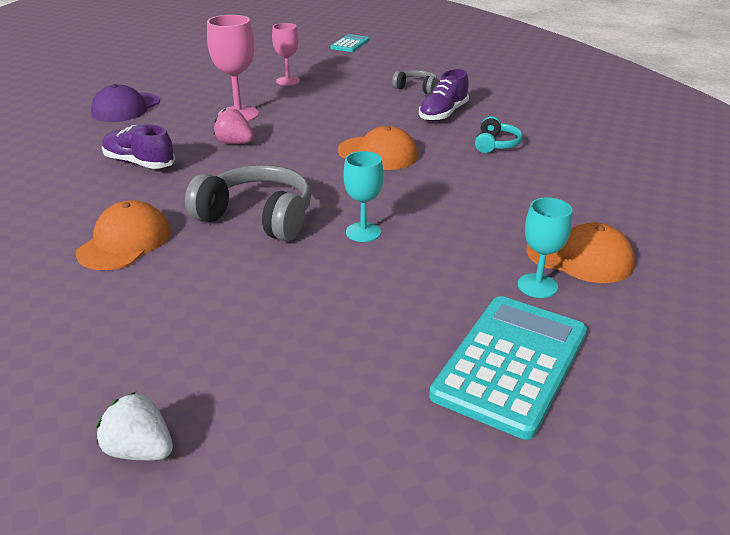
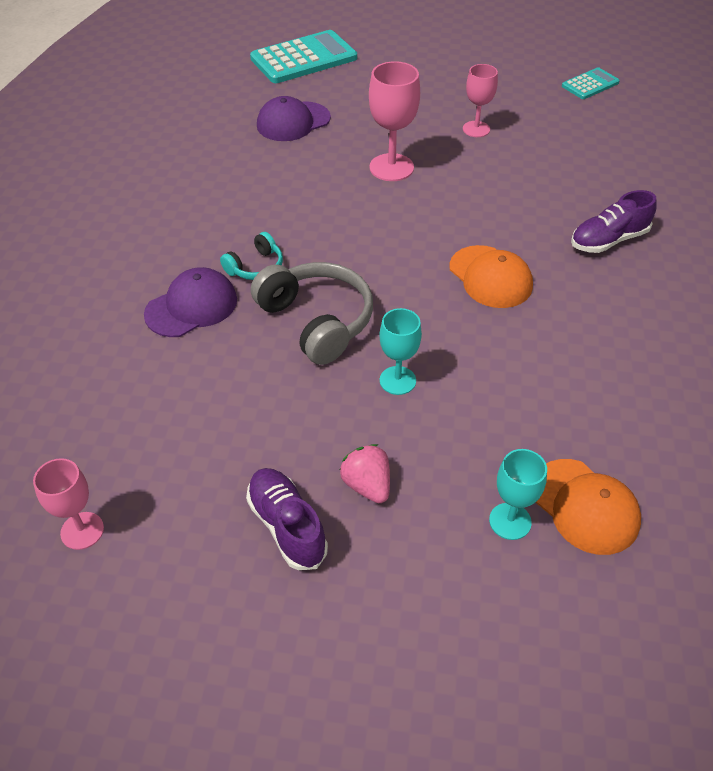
camera: 30 degrees right, 15 degrees up
(125, 242) = (191, 306): orange cap -> purple cap
(139, 163) = (260, 207): purple shoe -> purple shoe (287, 526)
(140, 450) = (82, 531): white strawberry -> pink goblet
(235, 143) = (361, 210): pink strawberry -> pink strawberry (367, 485)
(416, 88) = (610, 186): grey headphones -> none
(496, 144) = (630, 310): turquoise headphones -> turquoise headphones (255, 267)
(511, 364) = (411, 596): turquoise calculator -> turquoise calculator (304, 58)

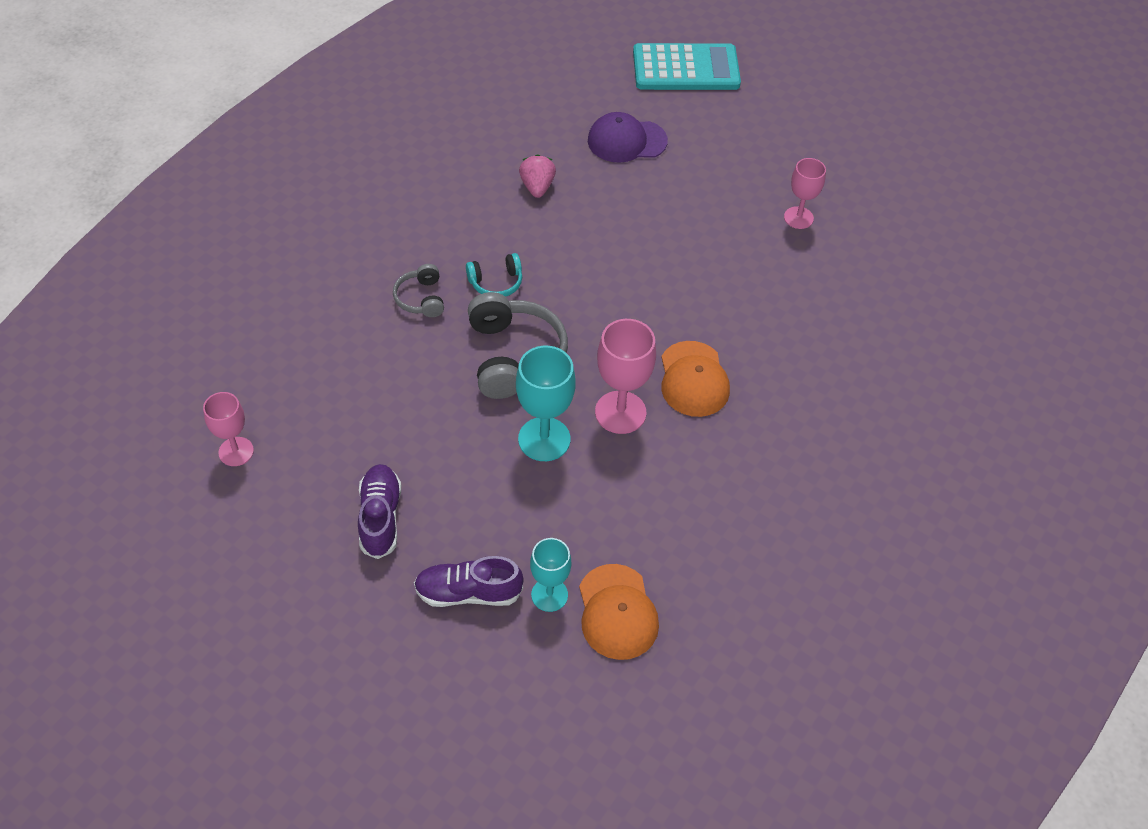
camera: 25 degrees right, 5 degrees up
(191, 306) = (421, 298): purple cap -> grey headphones
(367, 485) = (460, 514): pink strawberry -> pink strawberry (537, 187)
(391, 167) = (684, 228): pink goblet -> pink goblet (620, 412)
(397, 380) = (544, 439): turquoise goblet -> turquoise goblet, size x1.54
(590, 84) = (960, 210): turquoise calculator -> none
(608, 240) = (834, 390): purple shoe -> purple shoe (468, 592)

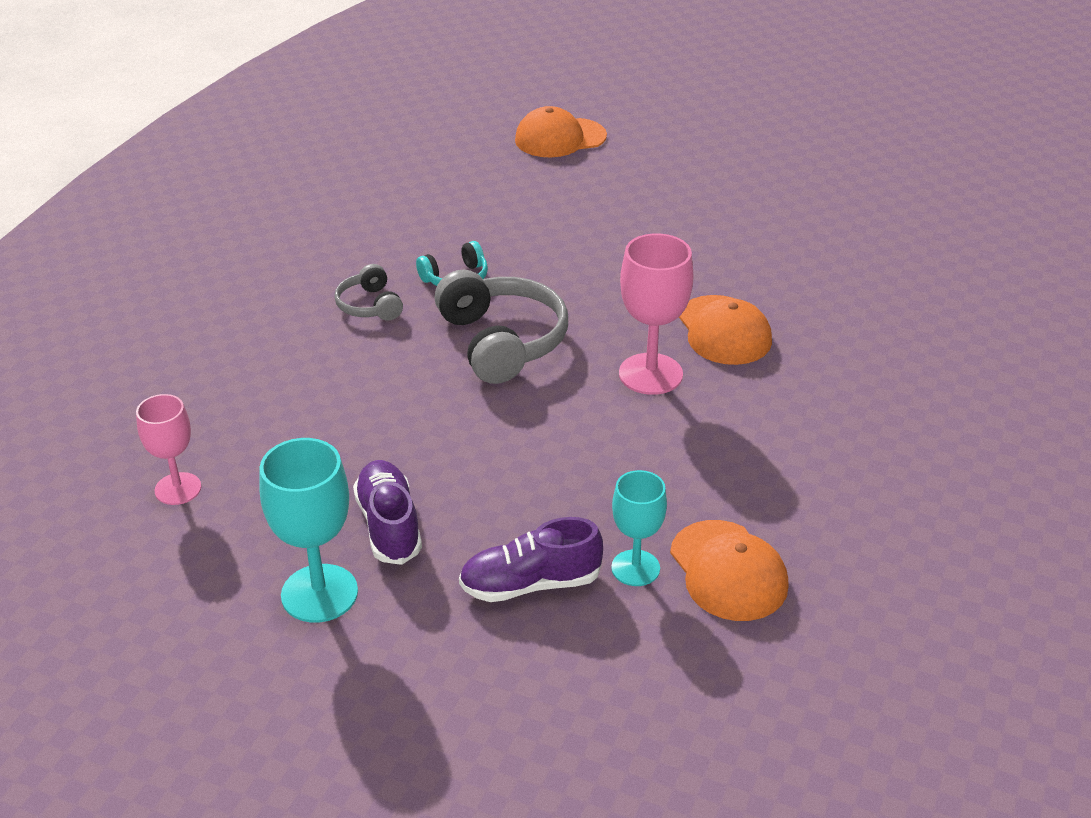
camera: 10 degrees left, 15 degrees down
(537, 187) = (473, 189): pink strawberry -> none
(544, 439) = (568, 414): turquoise goblet -> turquoise goblet (319, 593)
(626, 141) = (560, 138): purple cap -> orange cap
(686, 68) = (601, 73): turquoise calculator -> none
(798, 218) = (778, 175): pink goblet -> none

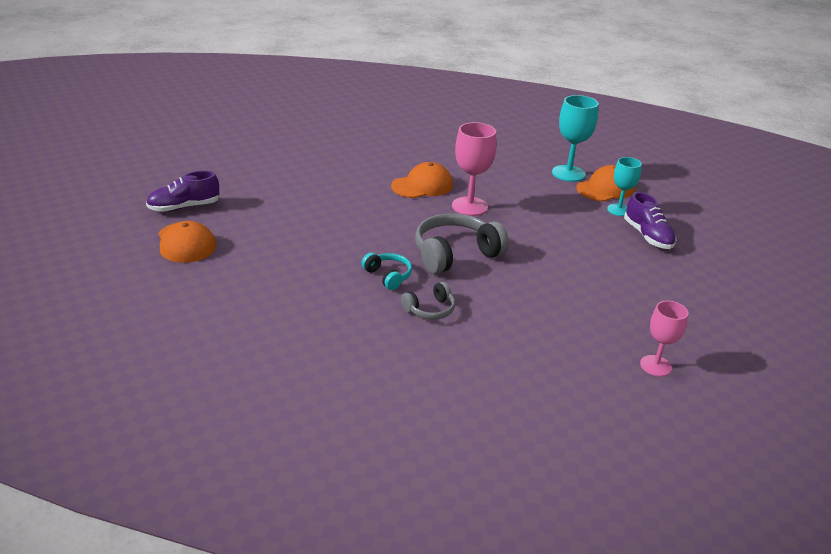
camera: 100 degrees left, 5 degrees down
(319, 593) = (698, 298): turquoise goblet -> turquoise goblet (568, 173)
(389, 525) = (635, 280): purple shoe -> purple shoe (184, 207)

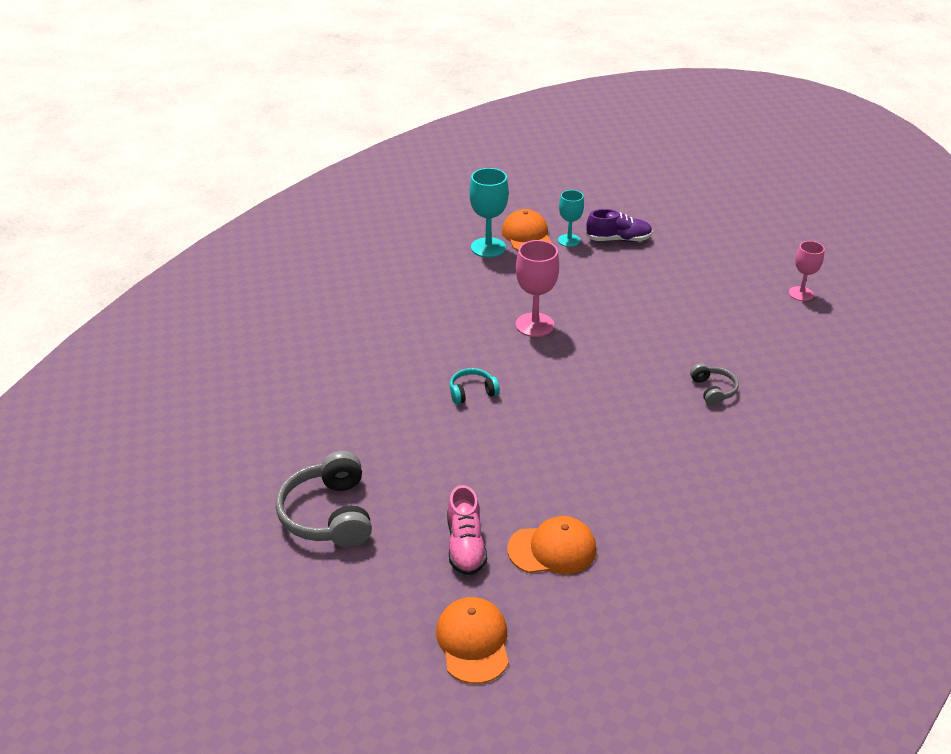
camera: 70 degrees left, 5 degrees up
(184, 207) = (465, 545): purple shoe -> pink shoe
(388, 276) = (653, 405): turquoise headphones -> turquoise headphones (472, 392)
(422, 186) = (479, 346): orange cap -> orange cap (473, 642)
(455, 254) = (623, 354): grey headphones -> grey headphones (329, 514)

